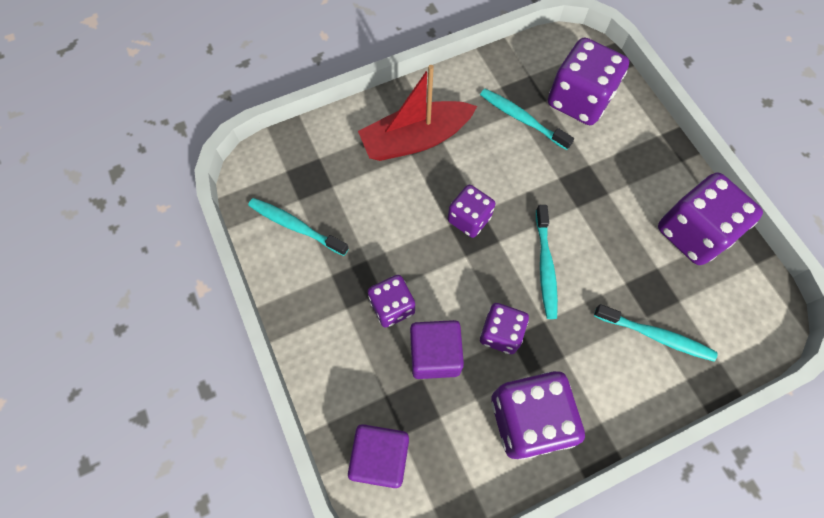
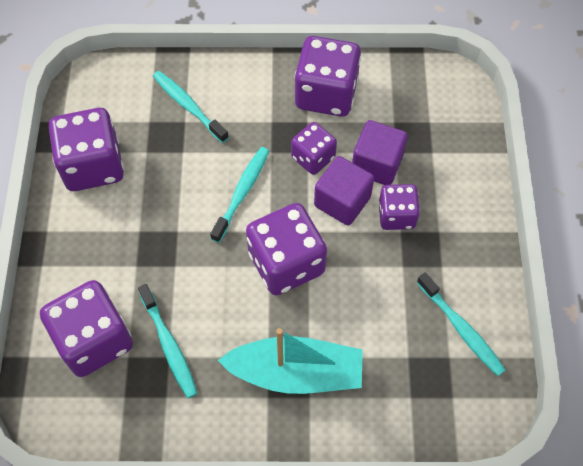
camera: 155 degrees left, 5 degrees down
(381, 457) = (452, 114): purple cube -> purple cube (342, 201)
(416, 139) = (296, 372): red boat -> turquoise boat
(469, 219) = (286, 263): purple dice -> purple dice, size x1.70

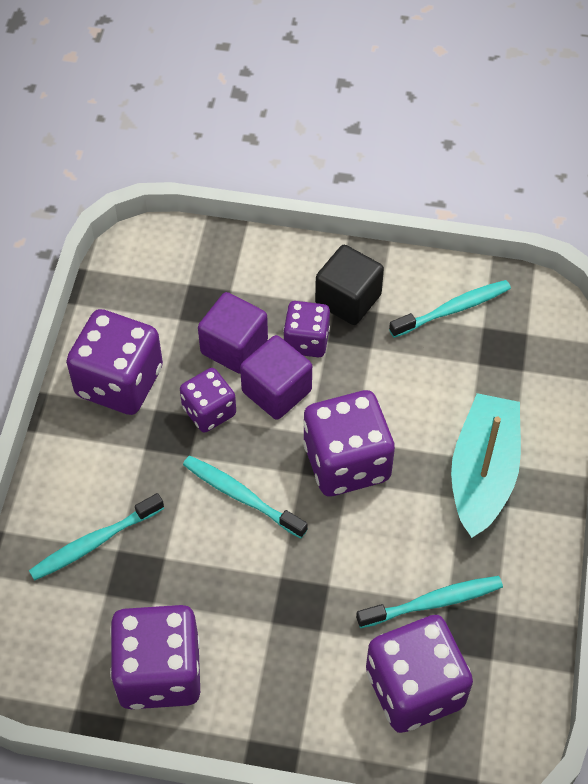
camera: 80 degrees left, 5 degrees down
(447, 241) = (348, 299): none -> black cube

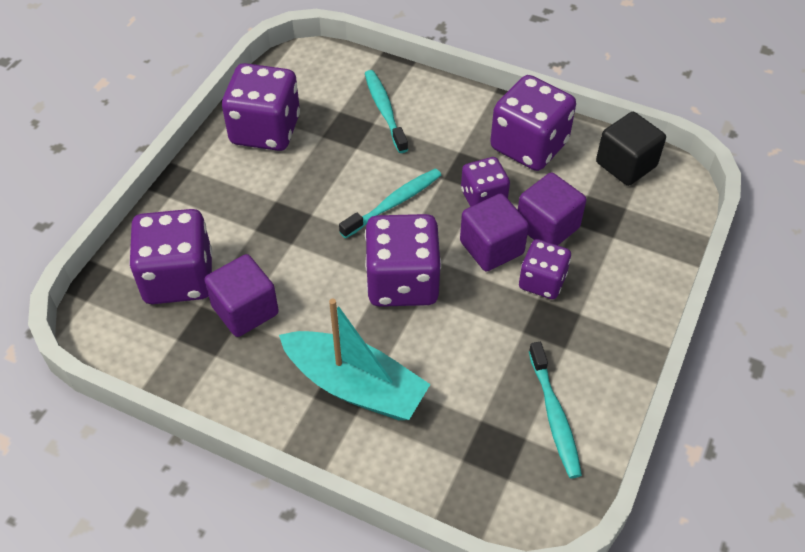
camera: 105 degrees right, 5 degrees down
(348, 299) = (585, 326): black cube -> black cube (626, 164)
(432, 602) = (245, 310): turquoise toothbrush -> purple cube

